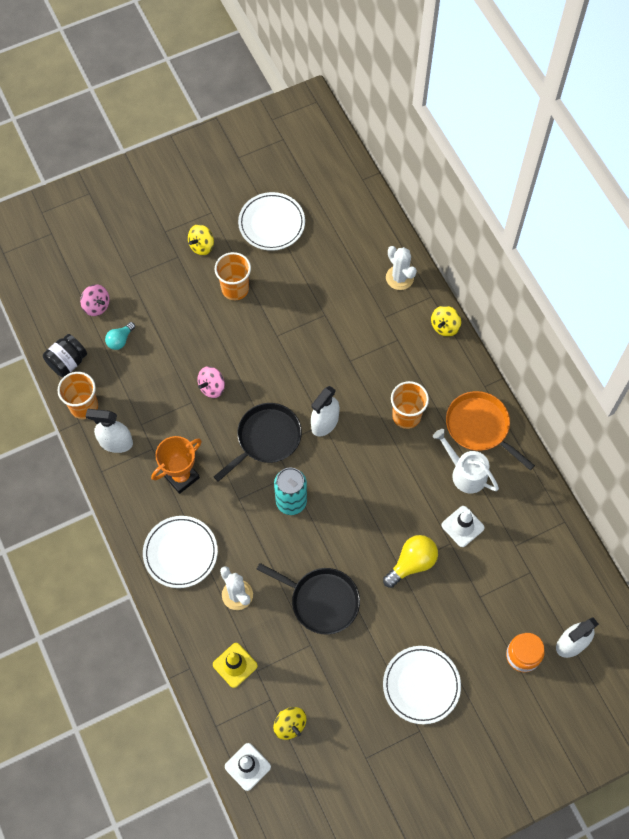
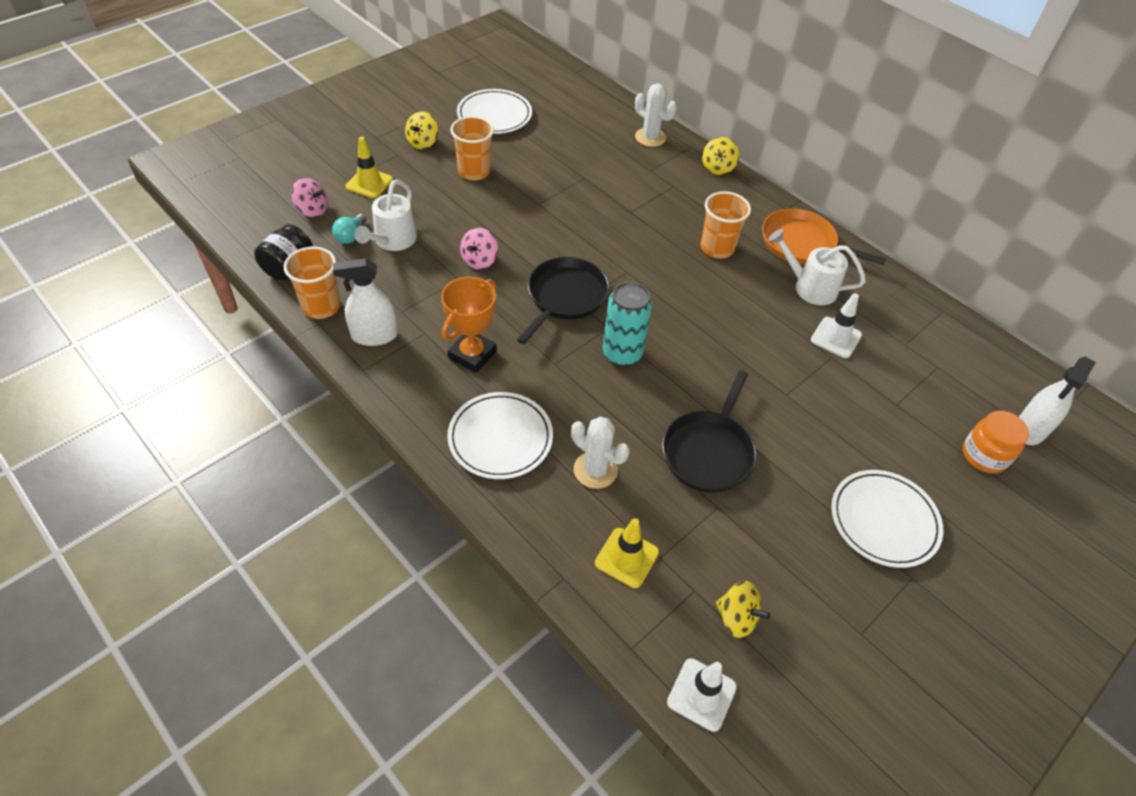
camera: 20 degrees left, 15 degrees down
(147, 285) = (369, 183): none -> yellow traffic cone
(150, 352) = (392, 241): none -> white watering can
(321, 601) = (708, 452): black pan -> black pan turned 105 degrees clockwise
(324, 423) = (628, 270): white spray bottle -> none
(412, 563) = (798, 387): yellow light bulb -> none

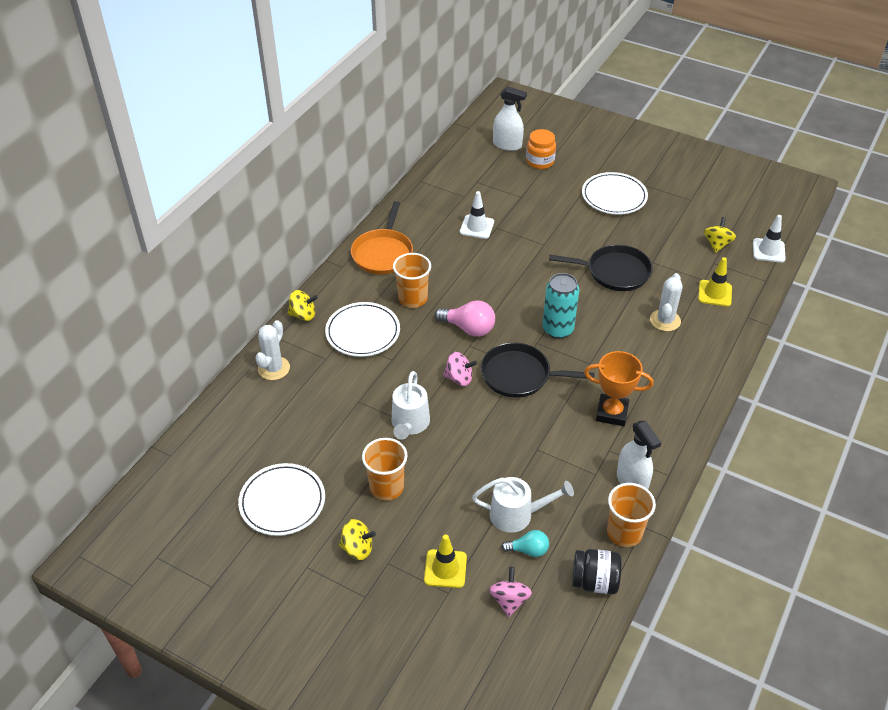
camera: 105 degrees left, 5 degrees down
(479, 260) = (508, 442): pink spinning top -> pink spinning top (459, 378)
(500, 438) = (673, 374): white plate -> white plate (363, 332)
(653, 278) = (468, 328): none -> pink light bulb
(809, 287) = (431, 244): white watering can -> white watering can (409, 424)

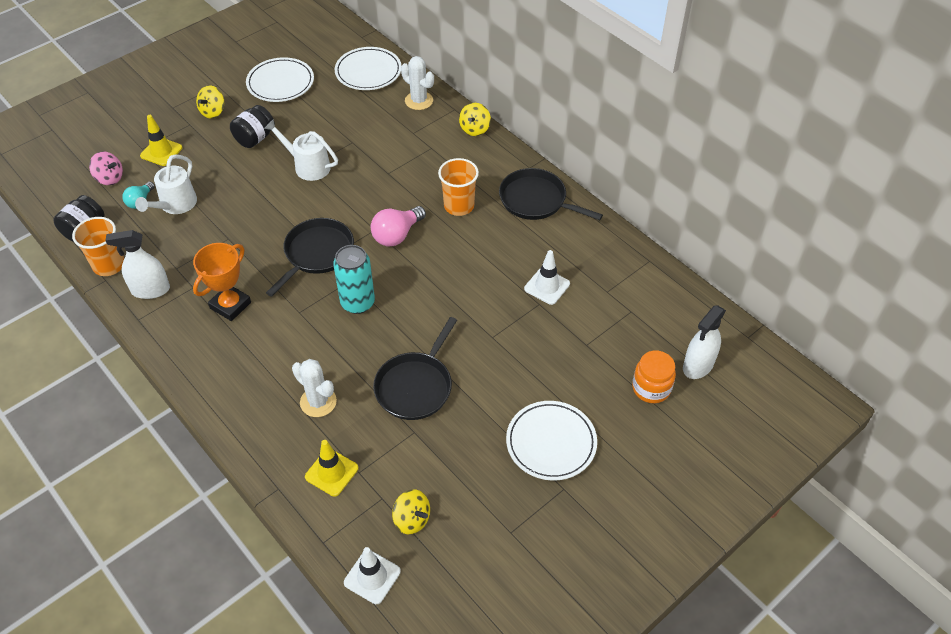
camera: 110 degrees right, 5 degrees up
(363, 332) = (432, 162): white plate -> white plate (368, 72)
(383, 253) = (536, 200): orange pan -> black pan
(386, 487) = (255, 138): orange cup -> black jar
(459, 378) = (338, 211): pink spinning top -> none

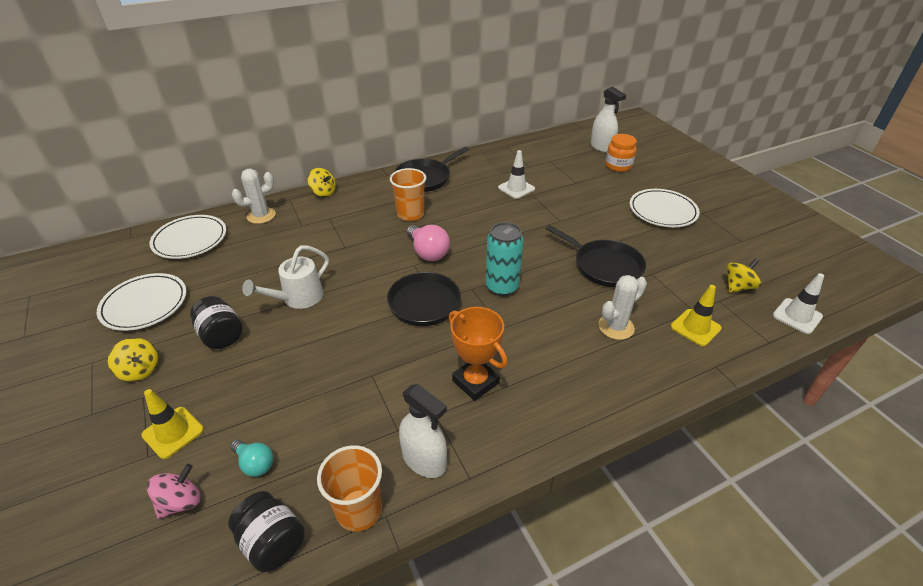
camera: 75 degrees left, 10 degrees down
(150, 290) = (424, 460): white spray bottle -> white spray bottle turned 60 degrees counterclockwise
(175, 205) = (286, 423): white watering can -> none

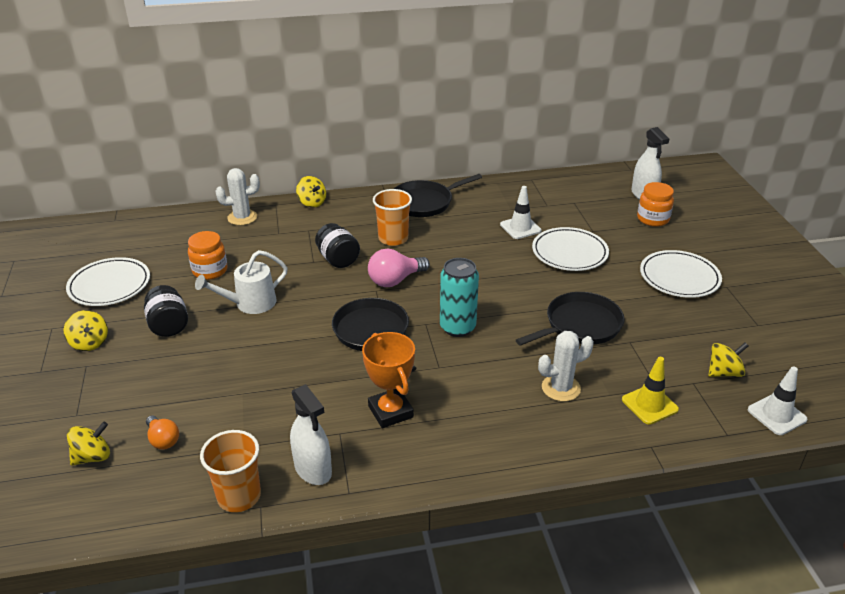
camera: 15 degrees right, 5 degrees down
(173, 432) = (102, 400): yellow traffic cone -> none
(181, 502) = (93, 457): pink spinning top -> yellow spinning top
(190, 240) = (168, 231): white plate -> white plate (569, 252)
(246, 272) = (210, 271): none -> orange jar
(255, 464) = (163, 440): turquoise light bulb -> orange light bulb
(273, 542) = (157, 504): black jar -> black jar (338, 259)
(428, 252) = (395, 280): pink light bulb -> pink light bulb turned 75 degrees clockwise
(604, 266) = (580, 325): black pan -> black pan turned 90 degrees counterclockwise

